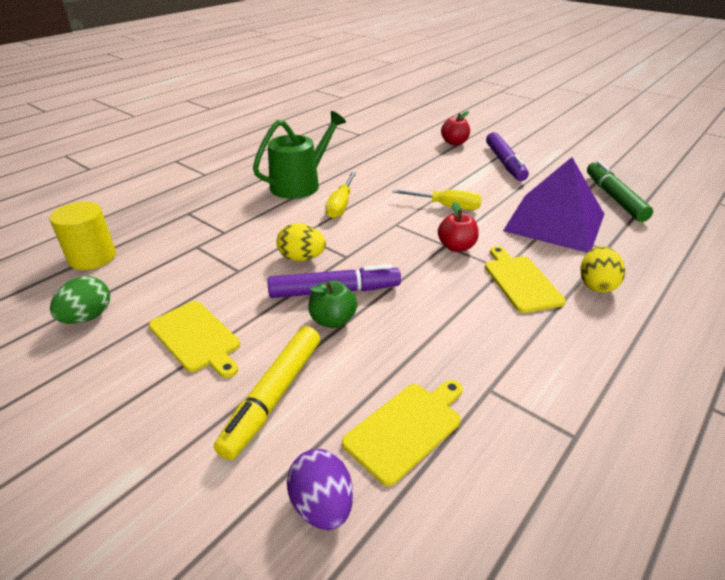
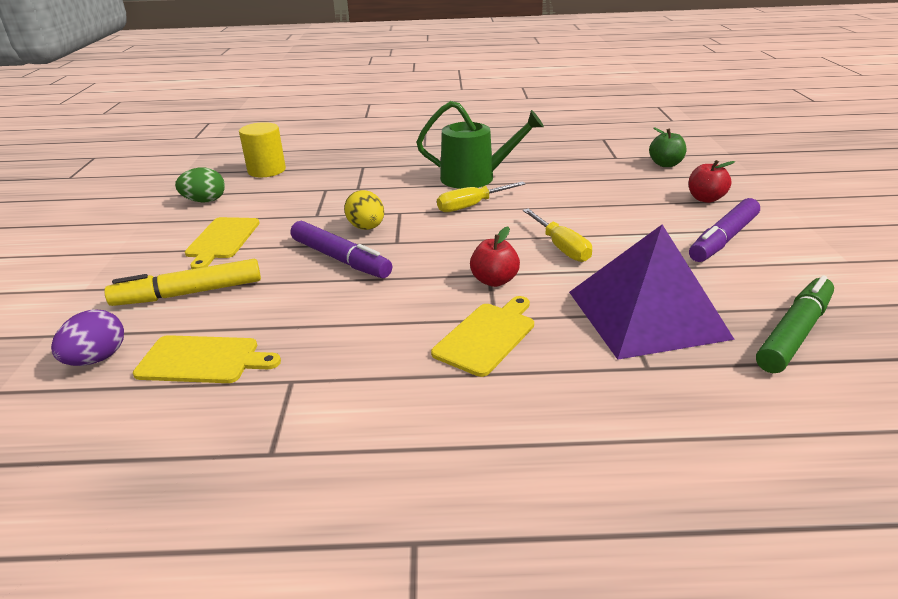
camera: 50 degrees right, 5 degrees down
(333, 320) = (301, 275): green apple -> green apple (665, 164)
(596, 285) = (553, 385): yellow egg -> none

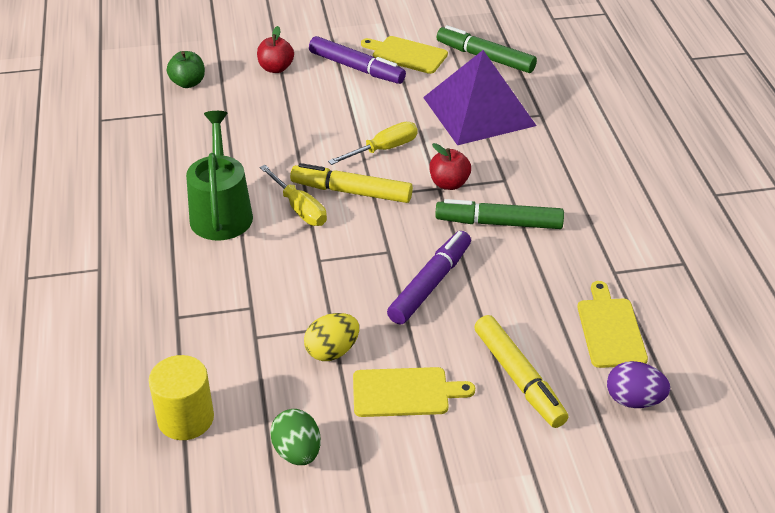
camera: 100 degrees left, 10 degrees up
(366, 228) = (360, 278): yellow egg -> yellow egg (332, 351)
(415, 306) = (499, 223): none -> green marker
(487, 336) = (528, 182): yellow cutting board -> yellow cutting board (406, 54)
(490, 229) = (352, 192): none -> yellow marker

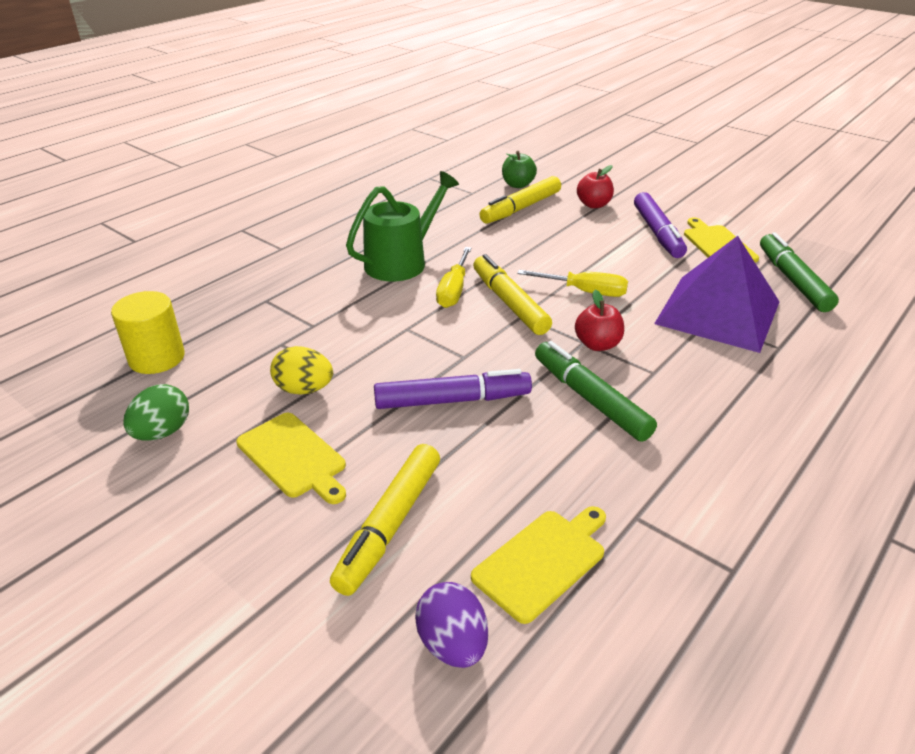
camera: 50 degrees right, 5 degrees down
(228, 104) = (521, 208): none -> yellow marker

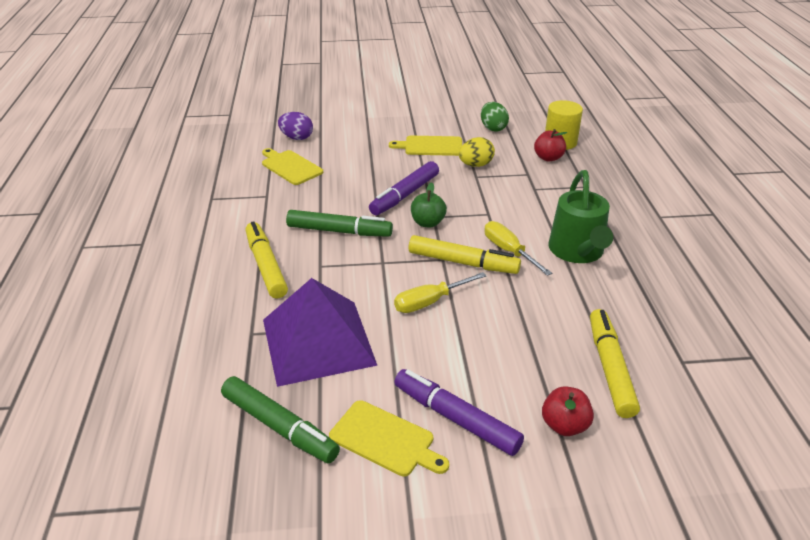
camera: 135 degrees right, 0 degrees up
(390, 524) = (360, 149): yellow marker -> yellow marker (266, 266)
(518, 185) = (674, 407): green apple -> green apple (427, 223)
(543, 561) = (290, 166): yellow cutting board -> yellow cutting board turned 135 degrees clockwise
(597, 344) = (372, 265): red apple -> red apple (548, 158)

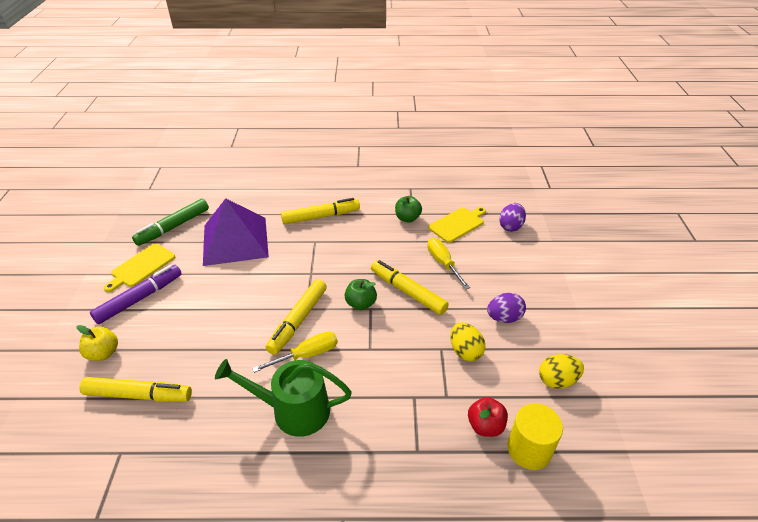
camera: 95 degrees right, 5 degrees up
(276, 198) = (407, 218): none -> green apple
(339, 231) = (357, 251): green marker -> none
(405, 195) = (408, 292): purple marker -> yellow marker
(429, 302) = (255, 295): yellow screwdriver -> yellow screwdriver (443, 263)
(430, 146) = (504, 318): yellow cutting board -> purple egg
(493, 128) = (557, 380): green egg -> yellow egg
(564, 425) = (103, 353): red apple -> yellow apple

